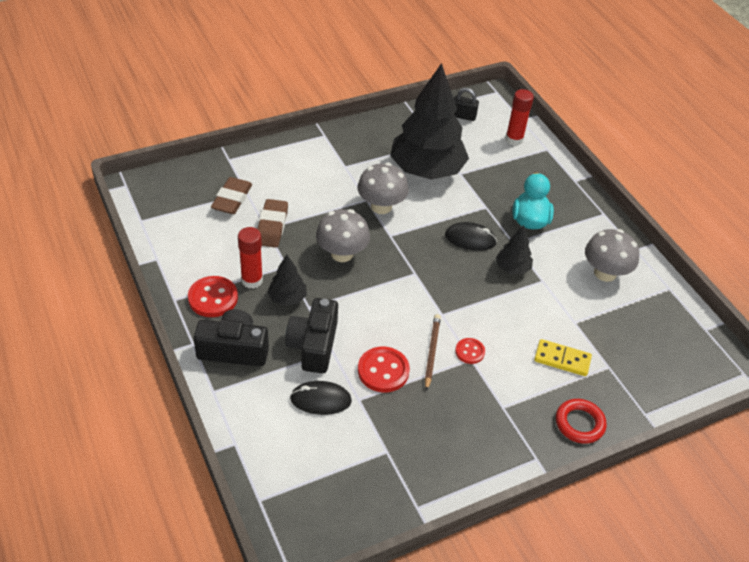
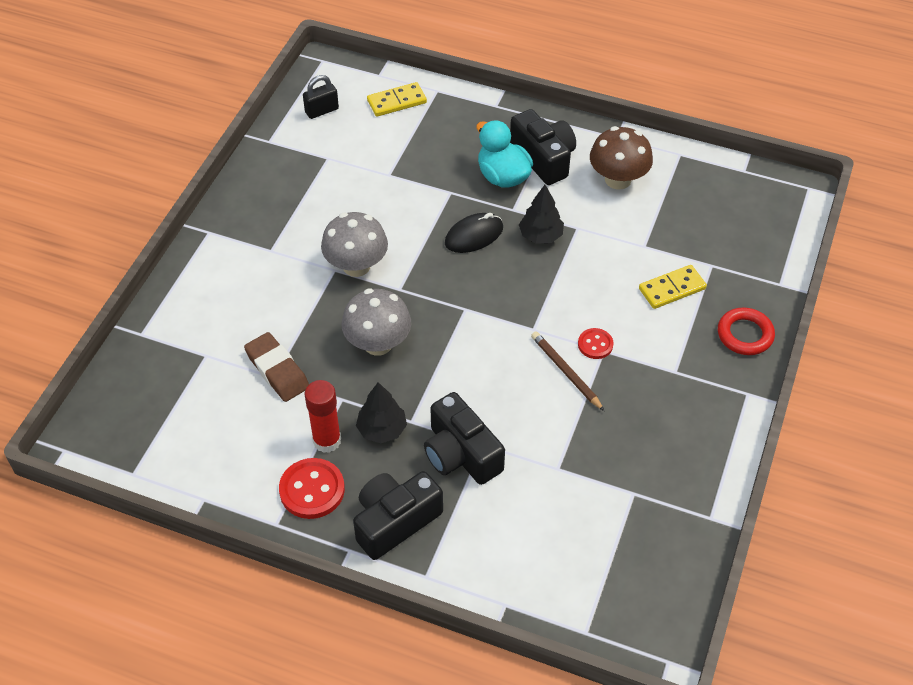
camera: 40 degrees left, 5 degrees up
(232, 199) = (200, 374): brown eraser -> none
(320, 400) = (528, 498): black mouse -> none
(383, 371) = (547, 424): red button -> none
(427, 170) = (354, 195): black tree -> none
(514, 139) = (397, 102): red glue stick -> yellow domino
(569, 228) = (543, 158): none -> black camera
(605, 273) = (618, 179): grey mushroom -> brown mushroom

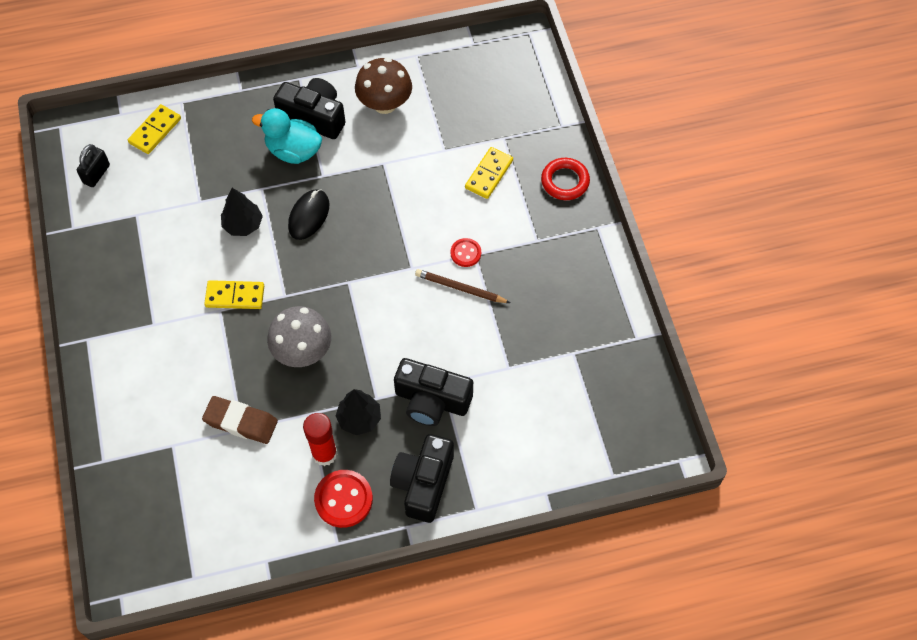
camera: 35 degrees left, 10 degrees up
(356, 266) = (235, 296): grey mushroom -> yellow domino
(540, 236) = (360, 186): black tree -> black tree (243, 225)

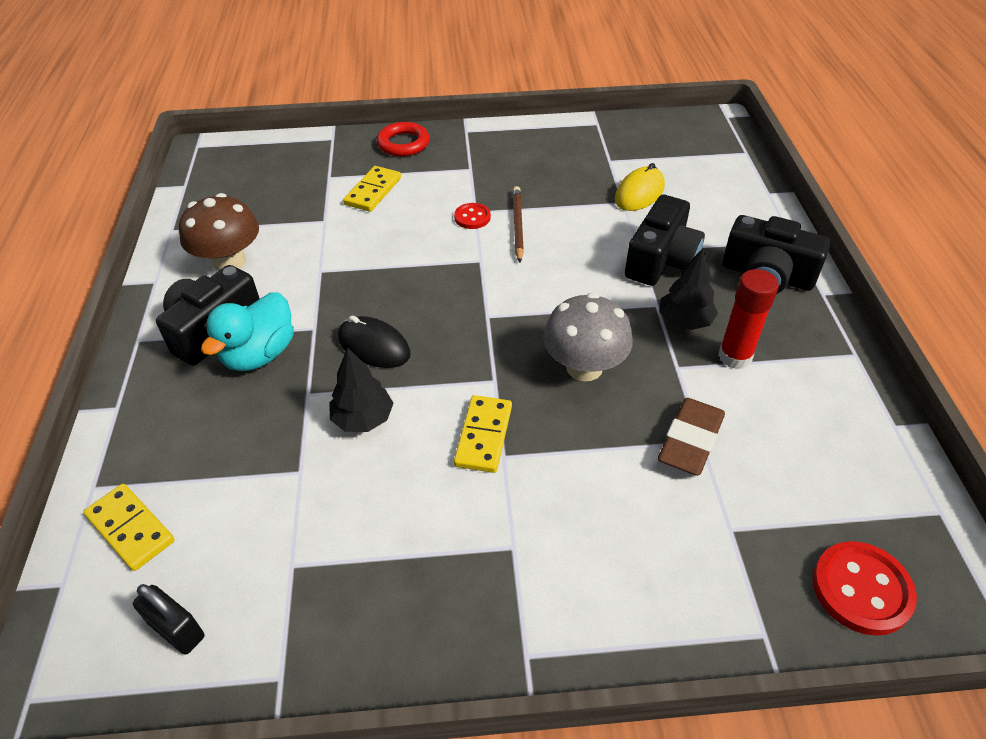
camera: 80 degrees left, 15 degrees down
(343, 499) = (796, 344): red button -> red button (861, 589)
(460, 288) = (517, 225): brown pencil -> brown pencil turned 150 degrees clockwise
(489, 174) = (373, 191): yellow domino -> yellow domino turned 75 degrees clockwise
(524, 380) = (639, 193): none -> yellow mouse

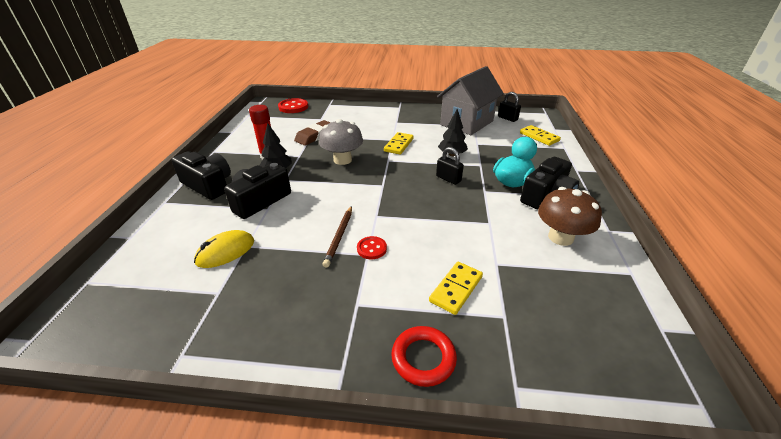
camera: 170 degrees left, 10 degrees down
(310, 575) = (466, 123): none -> grey house
(374, 346) = (448, 179): black mouse -> black padlock

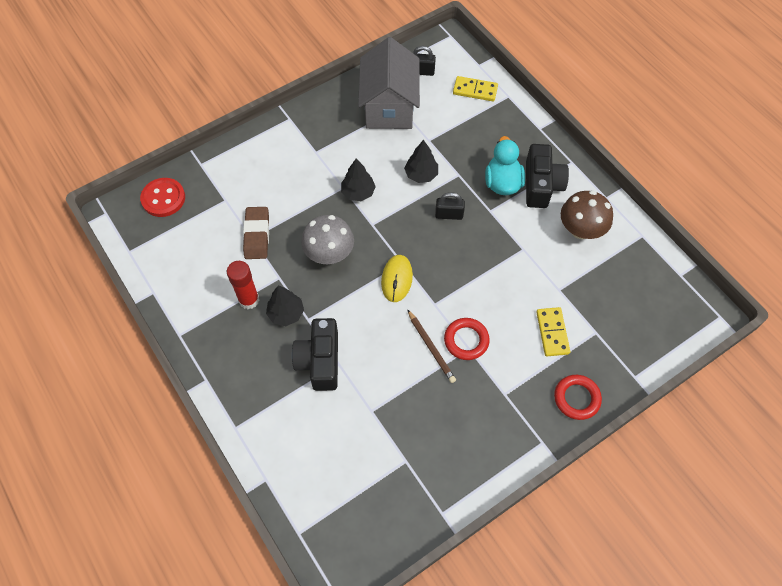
camera: 40 degrees left, 25 degrees up
(208, 185) = (246, 379): black camera -> none
(225, 252) = (364, 428): yellow mouse -> yellow mouse (396, 279)
(371, 249) = (466, 340): red button -> red ring
(398, 145) = (358, 192): yellow domino -> black tree

